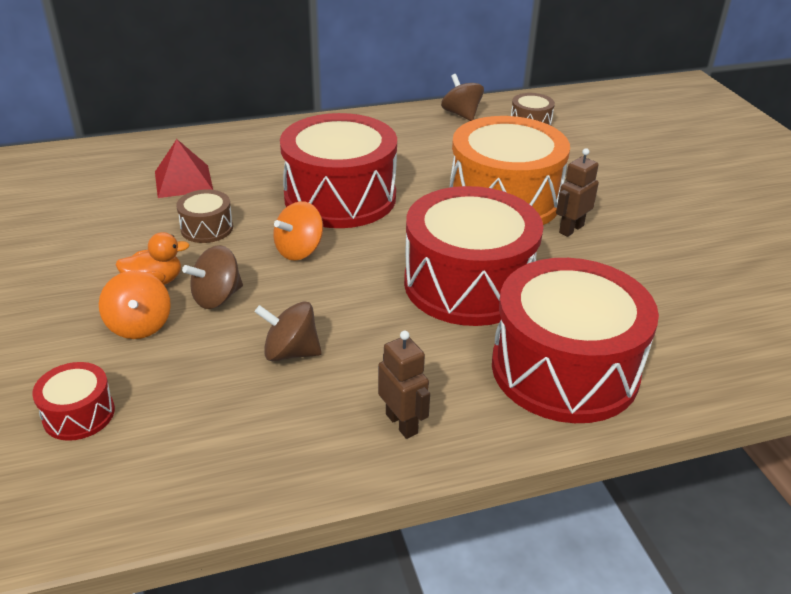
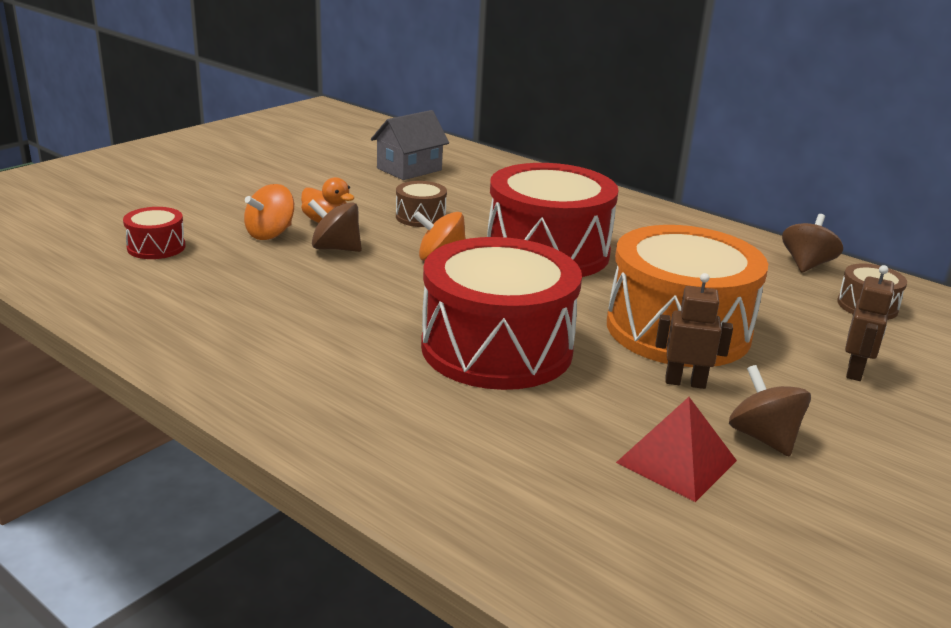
camera: 55 degrees right, 10 degrees down
(96, 193) = (409, 169): none -> grey house
(183, 181) = (472, 189): red pyramid -> red pyramid (676, 461)
(291, 352) = (299, 296): brown spinning top -> brown spinning top (763, 437)
(402, 423) = (255, 369): brown robot -> brown robot (855, 371)
(564, 369) = (421, 436): red drum -> none

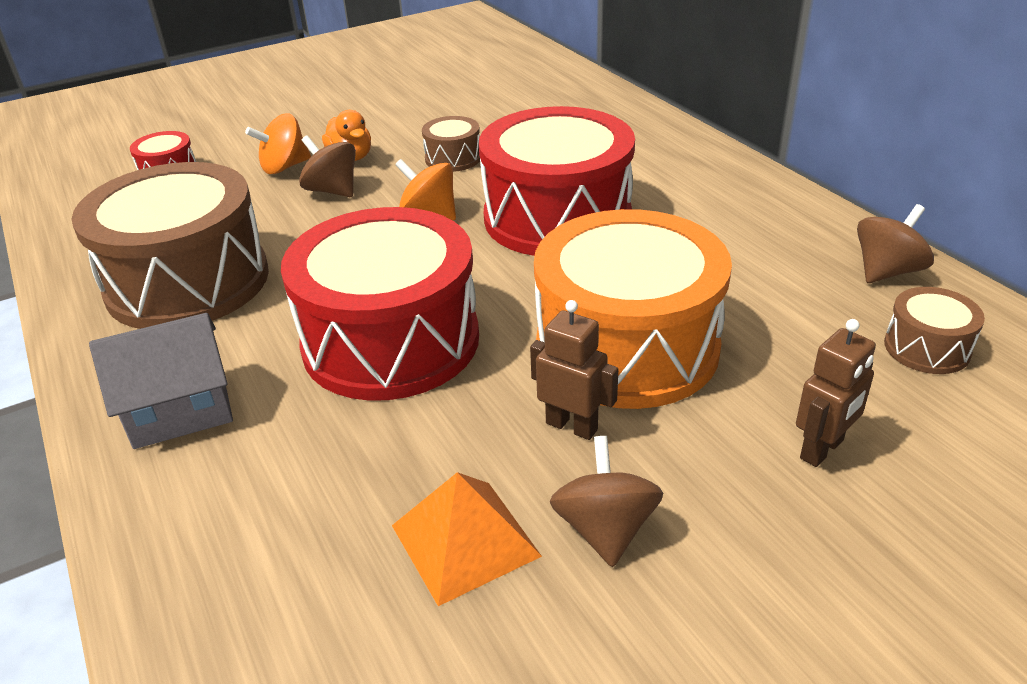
camera: 25 degrees right, 10 degrees up
(270, 328) = (188, 282): none -> brown drum
(409, 169) = (492, 96): grey house -> grey house (180, 411)
(676, 461) = (464, 540): red pyramid -> orange pyramid

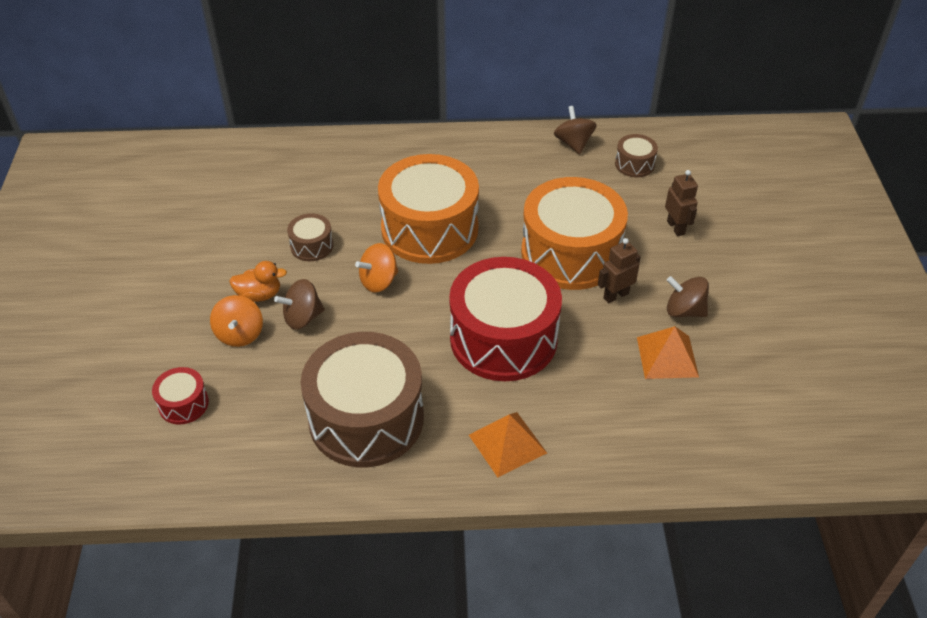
camera: 65 degrees left, 10 degrees up
(180, 411) = (507, 444): grey house -> orange pyramid
(557, 217) = (429, 229): red drum -> orange drum

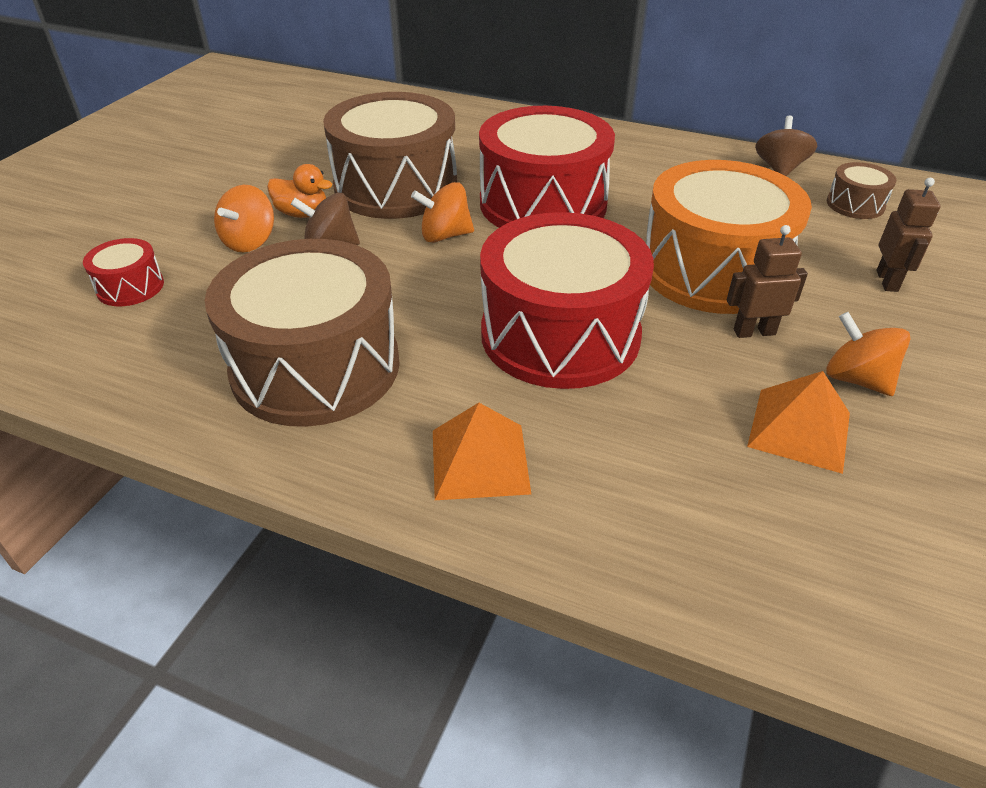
camera: 25 degrees right, 5 degrees down
(311, 246) = (396, 187): brown drum -> brown drum, size x2.31
(429, 229) = (543, 204): orange drum -> red drum
(684, 310) = (856, 379): brown spinning top -> orange spinning top

